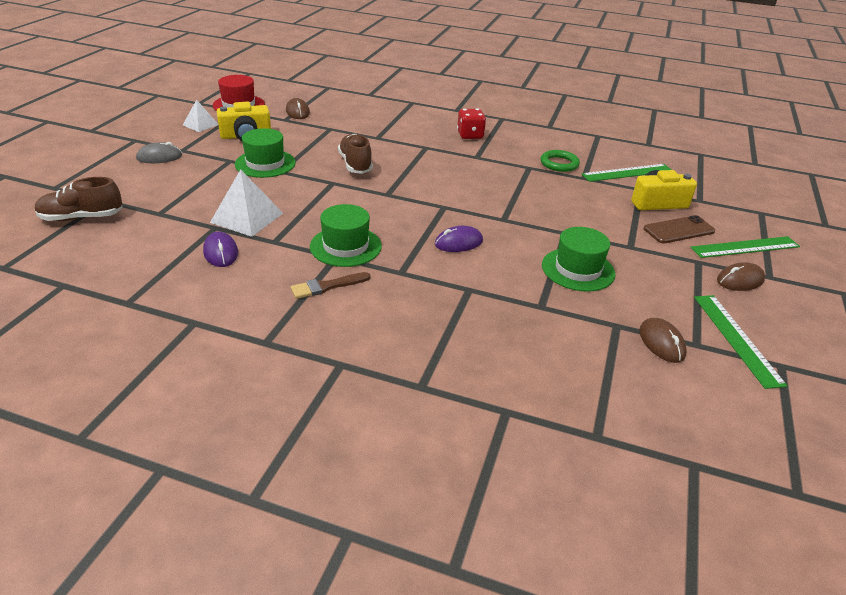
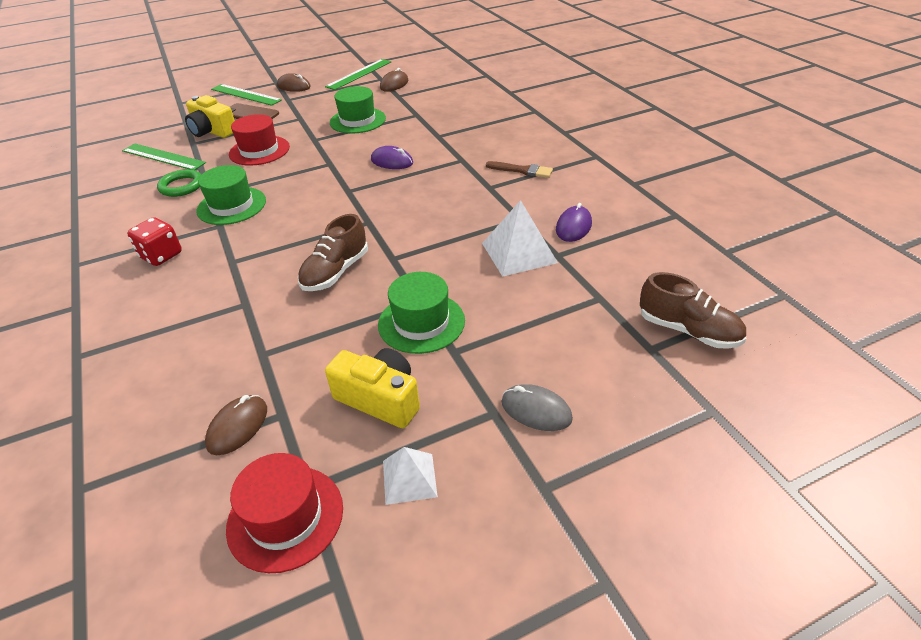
camera: 130 degrees left, 5 degrees up
(345, 246) = (472, 191): green hat -> green hat (231, 206)
(579, 205) = (259, 150): none -> red hat

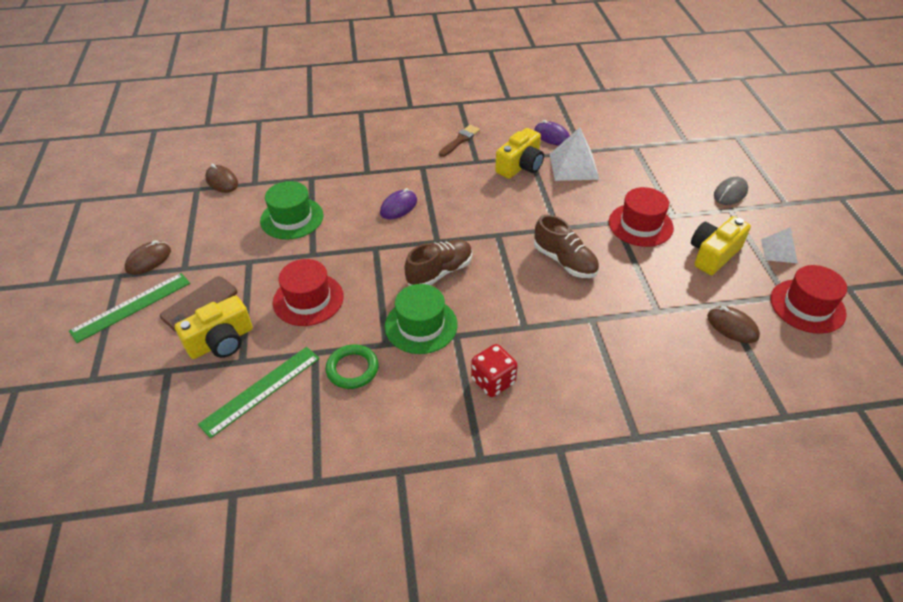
camera: 75 degrees left, 5 degrees up
(359, 74) = (166, 203): green ruler -> none
(421, 322) = (640, 225): green hat -> red hat
(497, 215) = (520, 166): none -> yellow camera
(688, 330) = (673, 124): brown shoe -> brown shoe (440, 272)

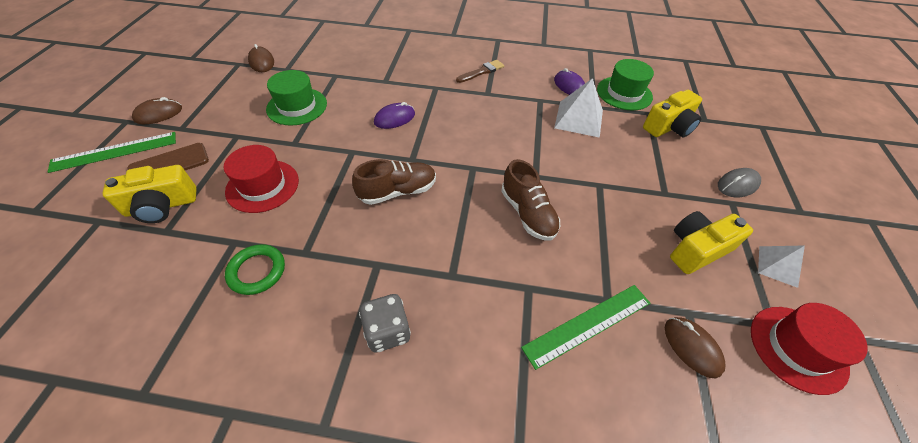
camera: 15 degrees right, 5 degrees up
(261, 390) = (160, 268): green ruler -> green ruler (588, 324)
(421, 325) = (349, 243): green hat -> green hat (624, 93)
(493, 381) = (387, 331): red dice -> grey dice
(520, 166) = (527, 107): yellow camera -> yellow camera (669, 127)
(640, 225) = (625, 195): red hat -> none

